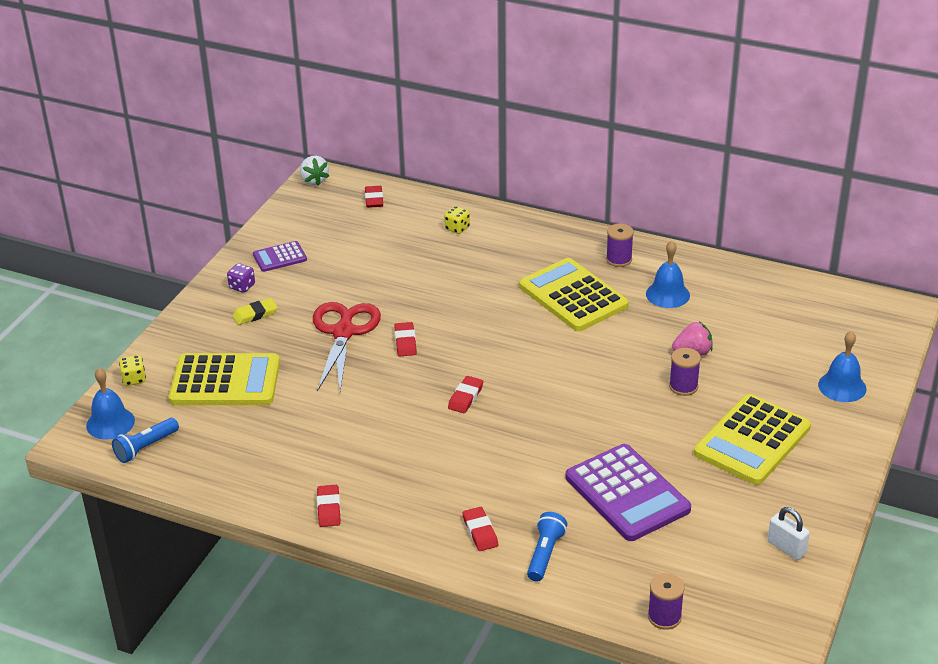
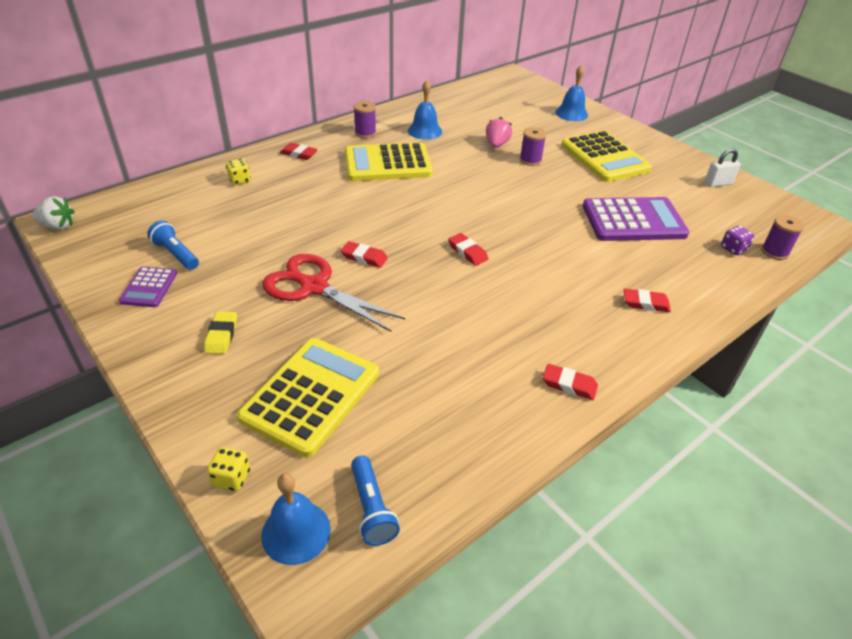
camera: 65 degrees left, 5 degrees up
(242, 286) = (163, 329): purple dice -> purple dice (733, 249)
(374, 199) = (139, 205): red eraser -> red eraser (298, 154)
(545, 554) = (687, 280): blue flashlight -> blue flashlight (176, 254)

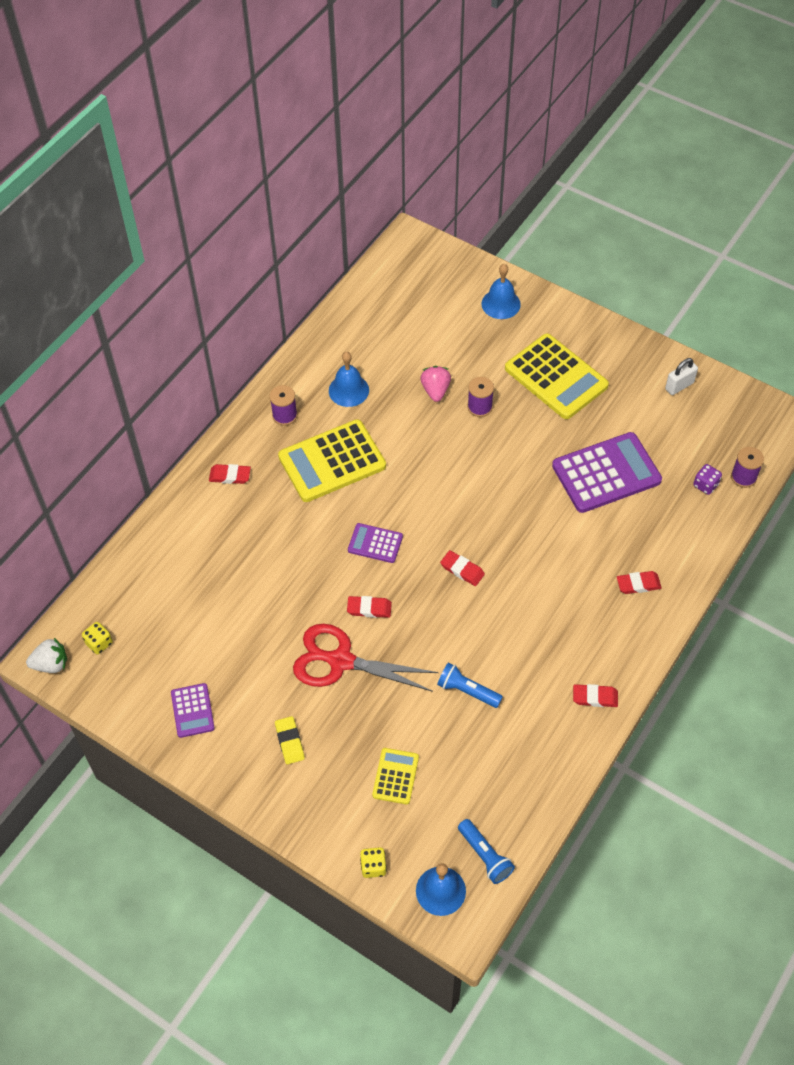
camera: 15 degrees left, 15 degrees up
(176, 254) = (191, 662): blue flashlight -> blue flashlight (467, 691)
(239, 180) = (191, 539): yellow dice -> yellow dice (99, 643)
(311, 395) = (395, 776): yellow calculator -> yellow calculator, size x0.51
(395, 217) = (375, 543): none -> purple calculator

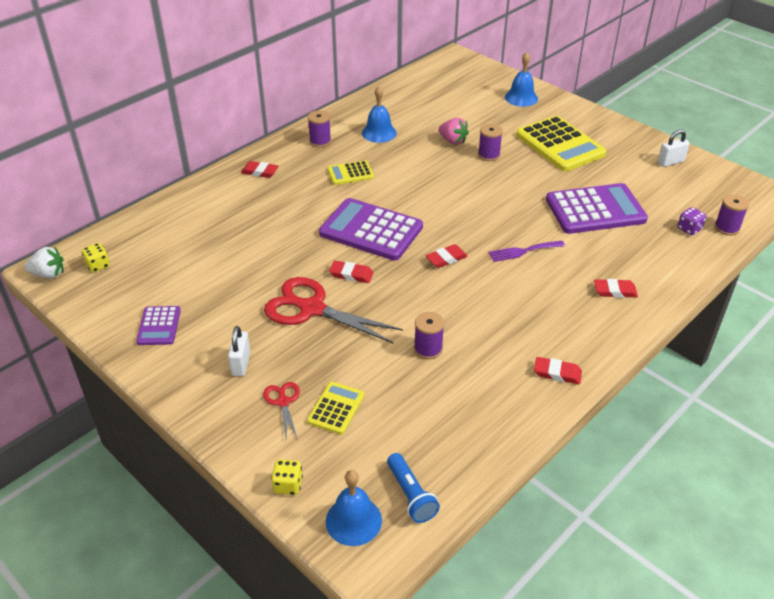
camera: 10 degrees right, 15 degrees down
(290, 741) = (241, 364): yellow eraser -> white padlock
(332, 461) = (350, 173): yellow calculator -> yellow calculator, size x0.51
(344, 778) = (283, 402): none -> red scissors
(375, 543) = (371, 230): purple calculator -> purple calculator, size x1.96
(435, 390) = (453, 141): pink strawberry -> pink strawberry turned 120 degrees clockwise
(462, 570) = (446, 258): red eraser -> red eraser turned 75 degrees counterclockwise
(467, 691) = (428, 349): blue flashlight -> purple spool
(539, 546) = (523, 251): none -> purple fork

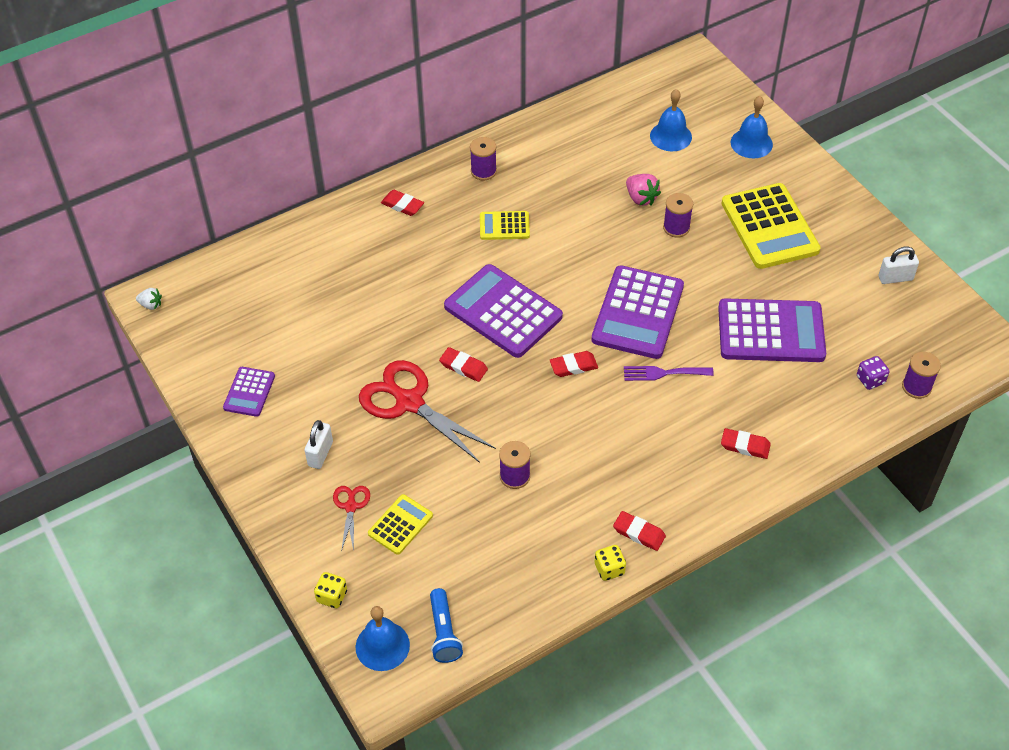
camera: 15 degrees right, 10 degrees up
(49, 274) = (151, 305): white strawberry -> white strawberry, size x0.65
(98, 265) = (202, 303): yellow dice -> yellow dice (609, 569)
(379, 133) = (557, 170): blue bell -> blue bell (670, 136)
(483, 214) = (638, 313): none -> purple calculator

